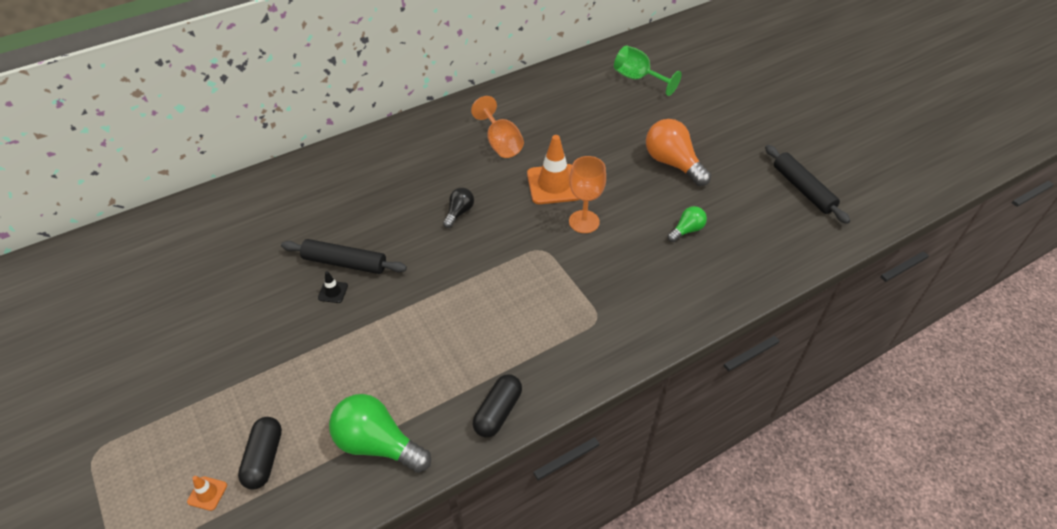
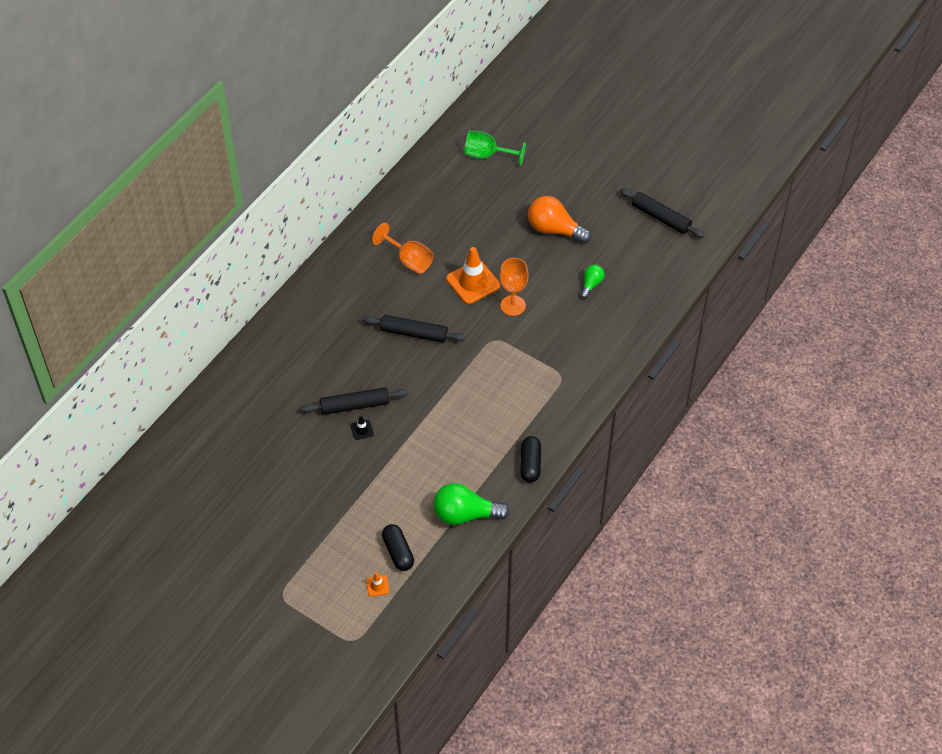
camera: 25 degrees left, 5 degrees up
(459, 212) = (414, 333): black light bulb -> black rolling pin

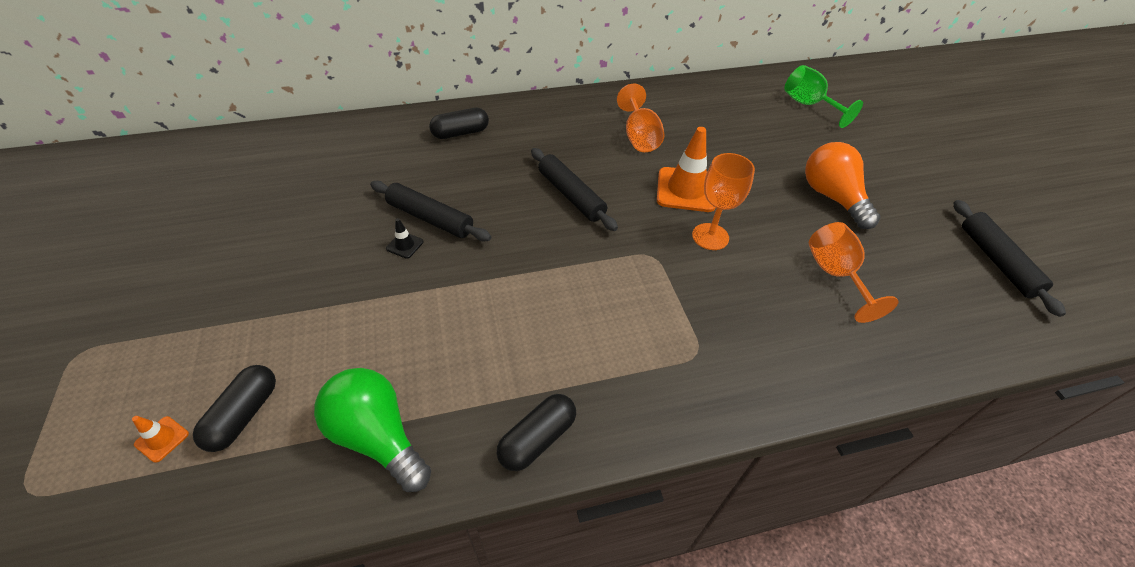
camera: 40 degrees right, 5 degrees down
(296, 337) = (460, 133): none -> black capsule
(591, 284) = (835, 275): green light bulb -> orange goblet

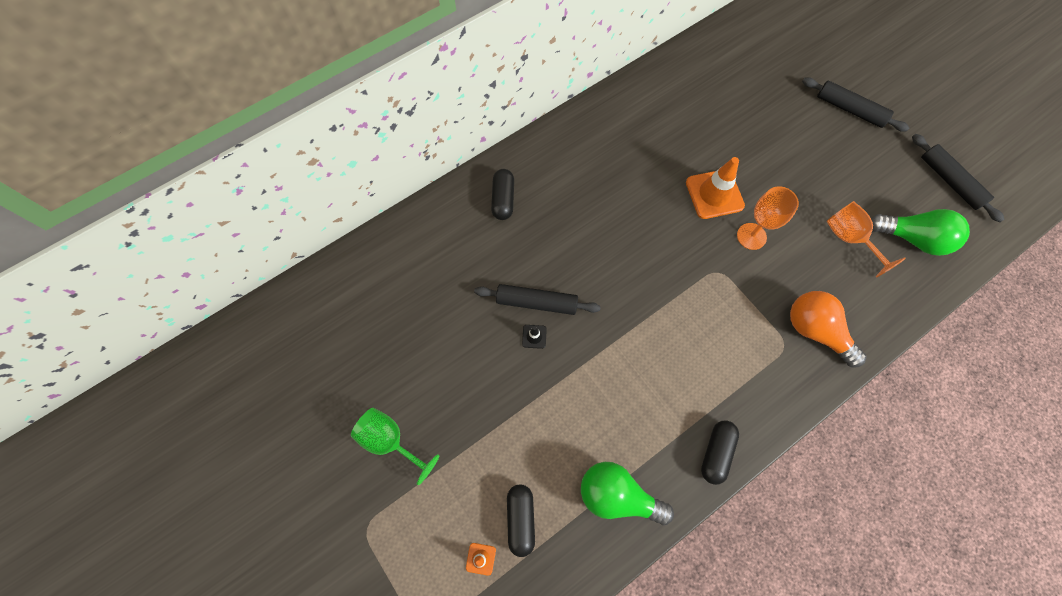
camera: 20 degrees left, 20 degrees up
(460, 133) = (503, 199): black capsule -> black capsule turned 45 degrees counterclockwise
(571, 195) = (631, 235): black rolling pin -> black rolling pin (849, 109)
(639, 137) = (652, 147): orange goblet -> none
(809, 105) = (771, 55): green goblet -> green goblet (391, 441)
(832, 197) = (823, 160): orange light bulb -> orange light bulb (815, 331)
(924, 301) = (912, 238): none -> green light bulb

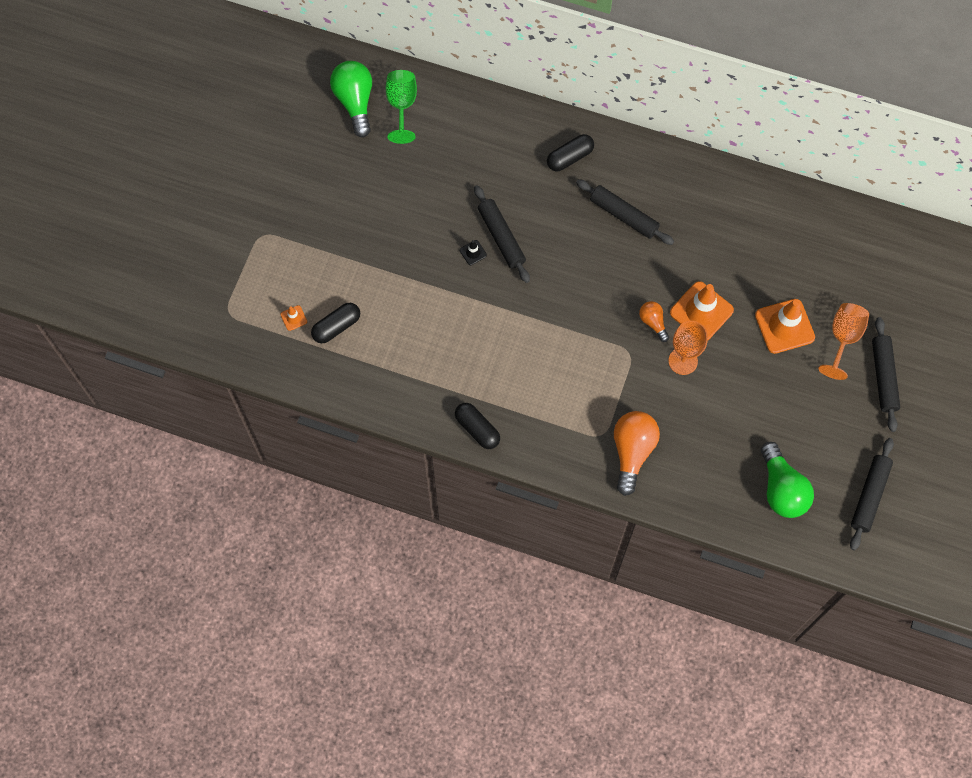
camera: 55 degrees right, 0 degrees up
(391, 441) = (328, 210): green goblet -> green goblet (402, 106)
(587, 194) = (623, 216): none -> black rolling pin
(617, 495) = (398, 379): green light bulb -> green light bulb (355, 102)
(701, 236) = (653, 322): none -> orange light bulb
(716, 452) = (477, 429): black capsule -> black capsule turned 60 degrees clockwise
(765, 146) = (784, 326): none -> orange traffic cone
(849, 238) = (741, 438): orange goblet -> orange goblet (843, 339)

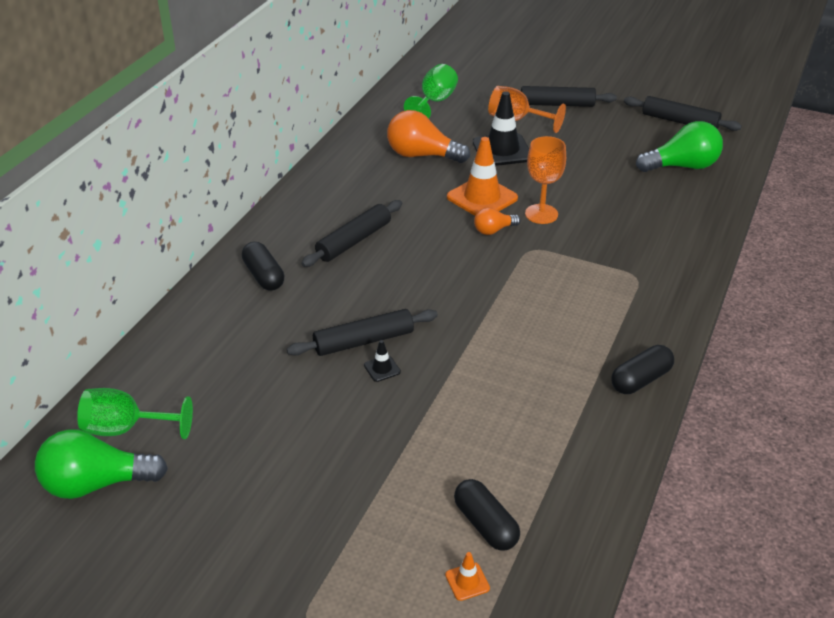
camera: 85 degrees left, 30 degrees down
(632, 452) = (655, 256): orange light bulb -> orange light bulb (422, 155)
(784, 326) = (502, 150): orange traffic cone -> black traffic cone
(866, 261) = (434, 102): none -> green goblet

